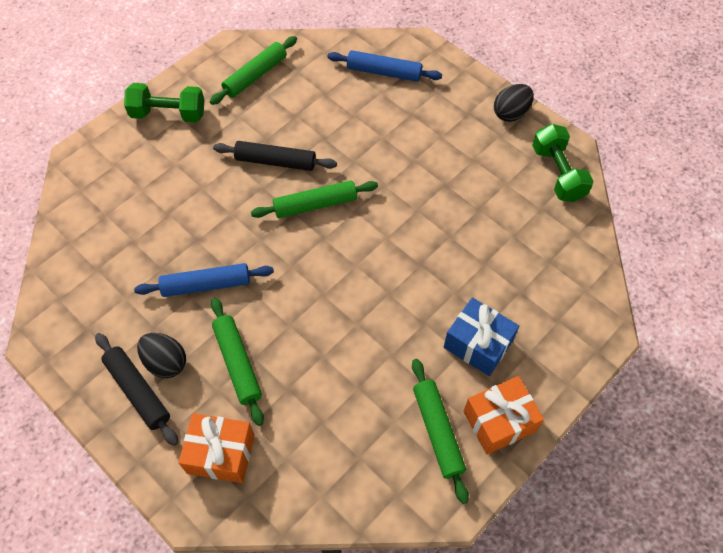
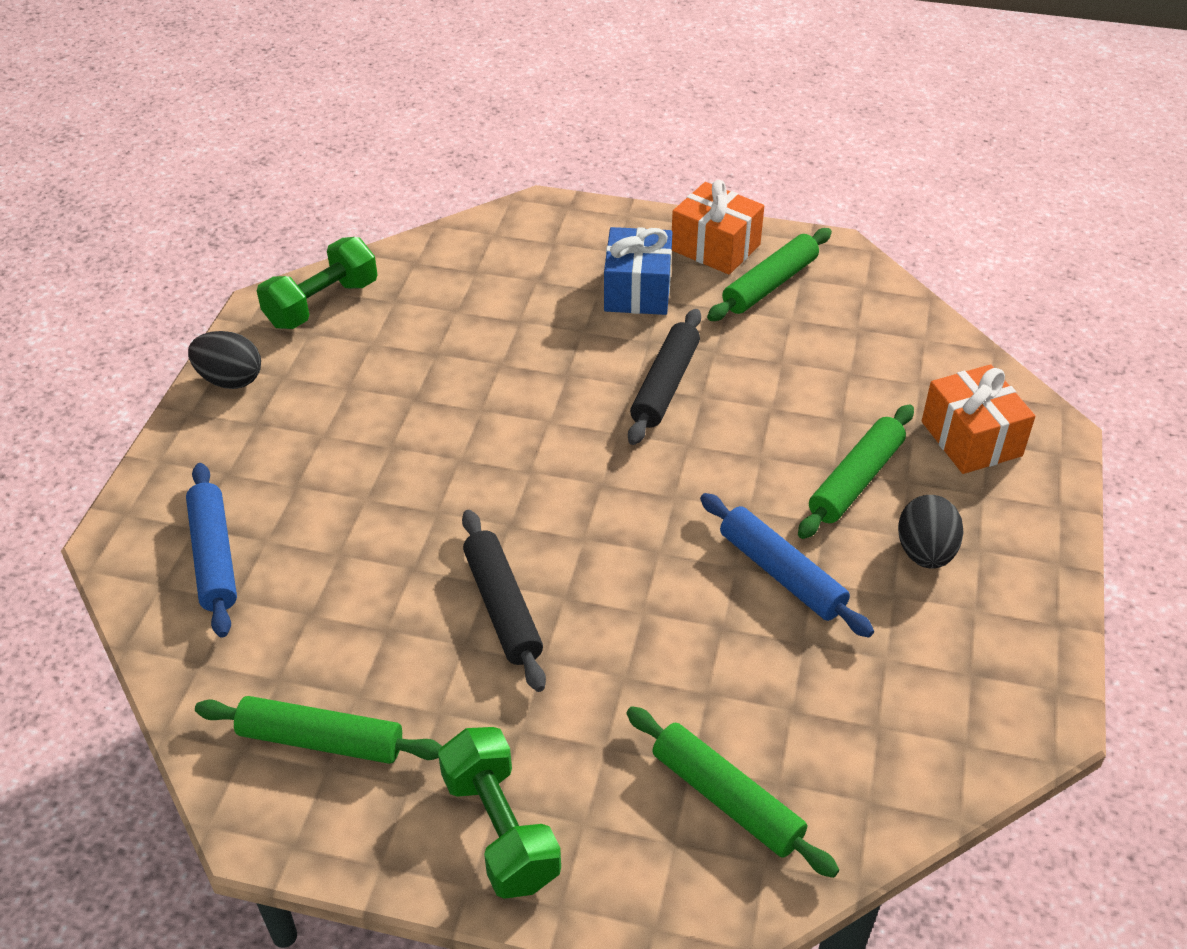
camera: 120 degrees left, 15 degrees down
(138, 391) = (987, 558): black rolling pin -> black rolling pin (665, 385)
(315, 205) = (551, 519): green rolling pin -> green rolling pin (727, 799)

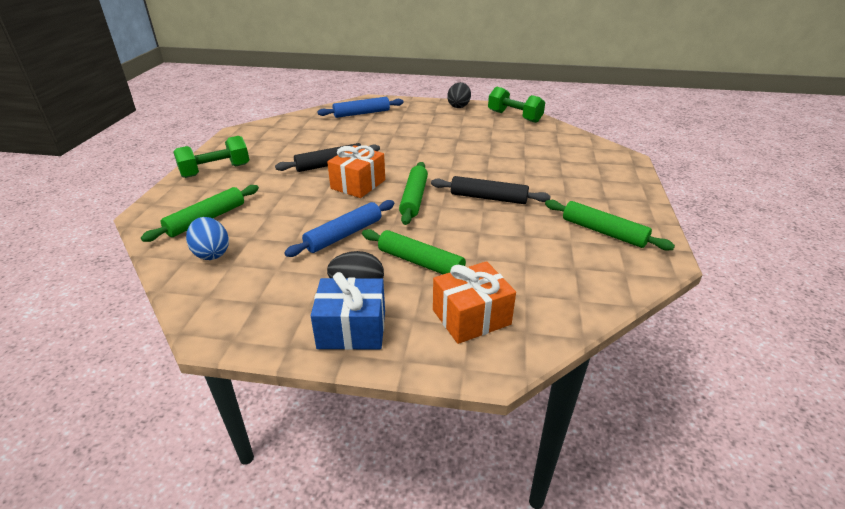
camera: 85 degrees right, 10 degrees down
(321, 740) = (270, 137): green rolling pin -> green rolling pin (414, 198)
(637, 290) = (569, 187): blue gift -> blue gift (352, 329)
(715, 247) = (630, 211): orange gift -> orange gift (358, 184)
(845, 763) = (212, 253): none -> blue egg

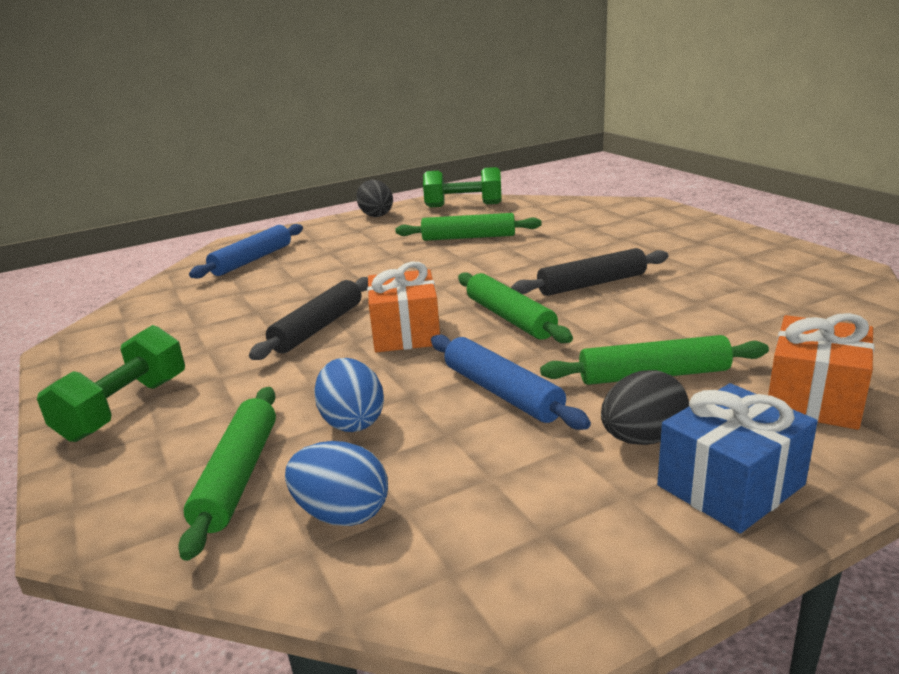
camera: 35 degrees left, 10 degrees down
(272, 217) = (352, 421): none -> blue egg
(344, 235) = (502, 392): blue rolling pin -> blue rolling pin turned 45 degrees counterclockwise
(603, 232) = (757, 268): green rolling pin -> green rolling pin (468, 237)

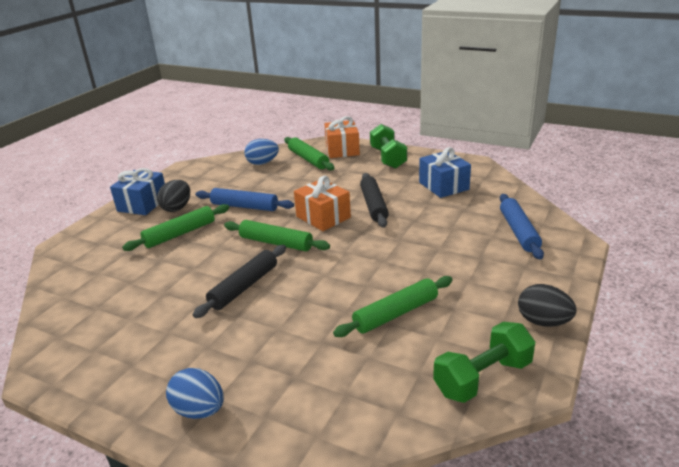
camera: 145 degrees right, 5 degrees up
(188, 325) = (443, 186): none -> blue gift
(352, 421) = (293, 180): blue egg -> blue egg (199, 410)
(814, 398) = (104, 245): orange gift -> orange gift (342, 150)

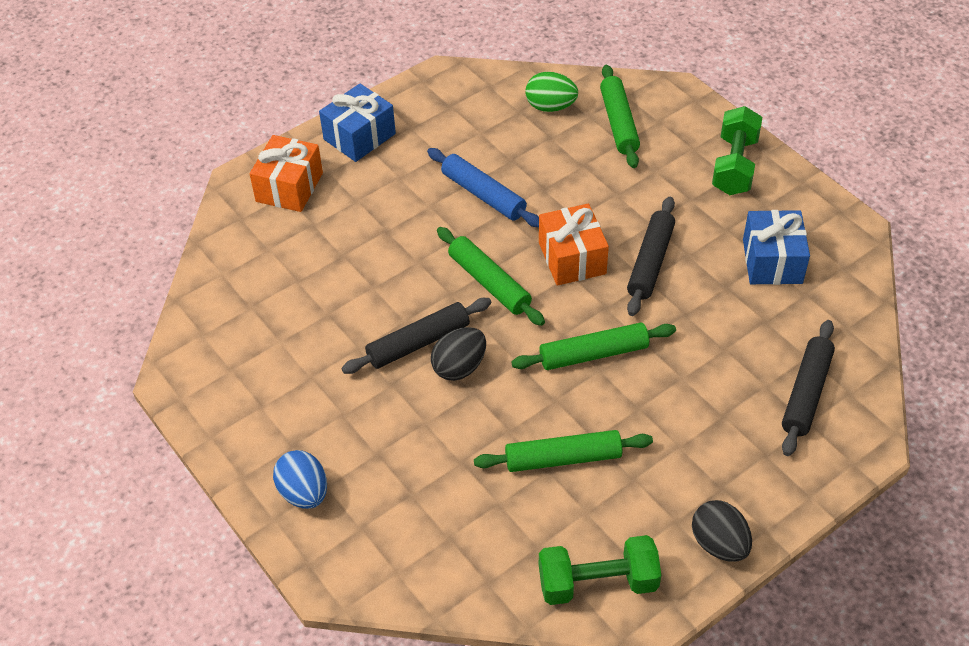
camera: 25 degrees right, 20 degrees up
(177, 208) = (398, 163): black egg -> black egg (459, 367)
(180, 234) = (383, 217): green rolling pin -> green rolling pin (593, 354)
(262, 163) = (550, 107): blue egg -> green egg
(342, 150) = (680, 119): orange gift -> orange gift (289, 187)
(519, 232) = (806, 393): blue rolling pin -> black rolling pin

